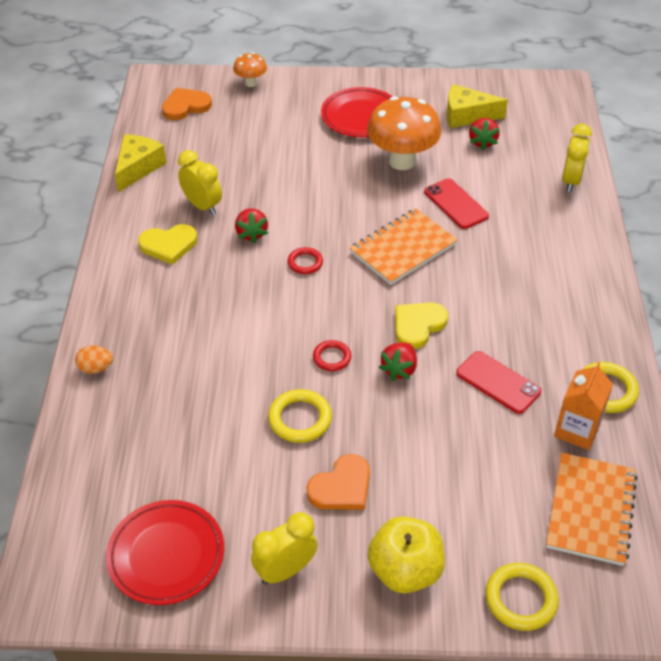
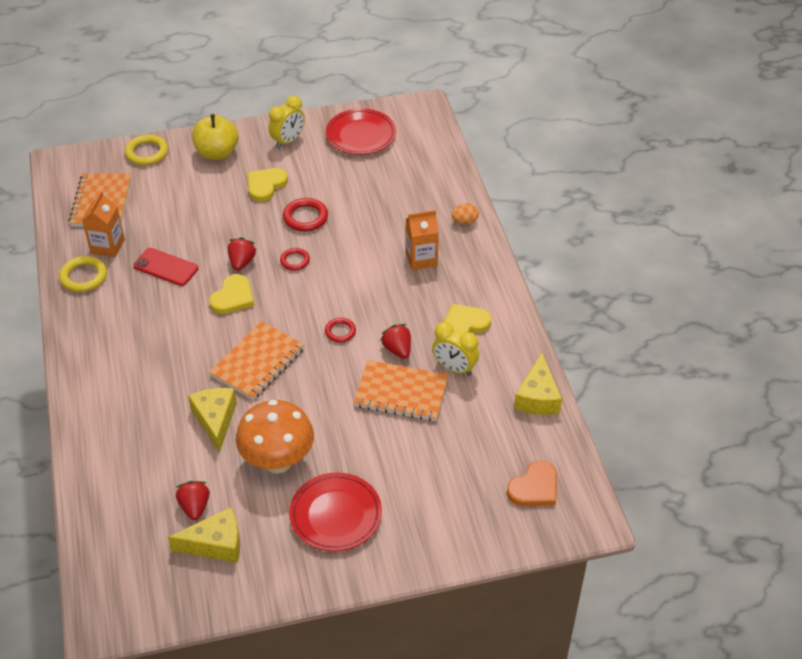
camera: 165 degrees right, 0 degrees up
(176, 329) = (421, 259): none -> orange carton
(251, 83) = (479, 540): orange mushroom -> none
(265, 194) = (401, 392): none -> orange notebook
(300, 419) = (305, 217): yellow ring -> red ring
(341, 487) = (265, 185): orange heart -> yellow heart
(456, 204) = (215, 420): red phone -> yellow cheese
(571, 181) = (99, 473): yellow clock -> none

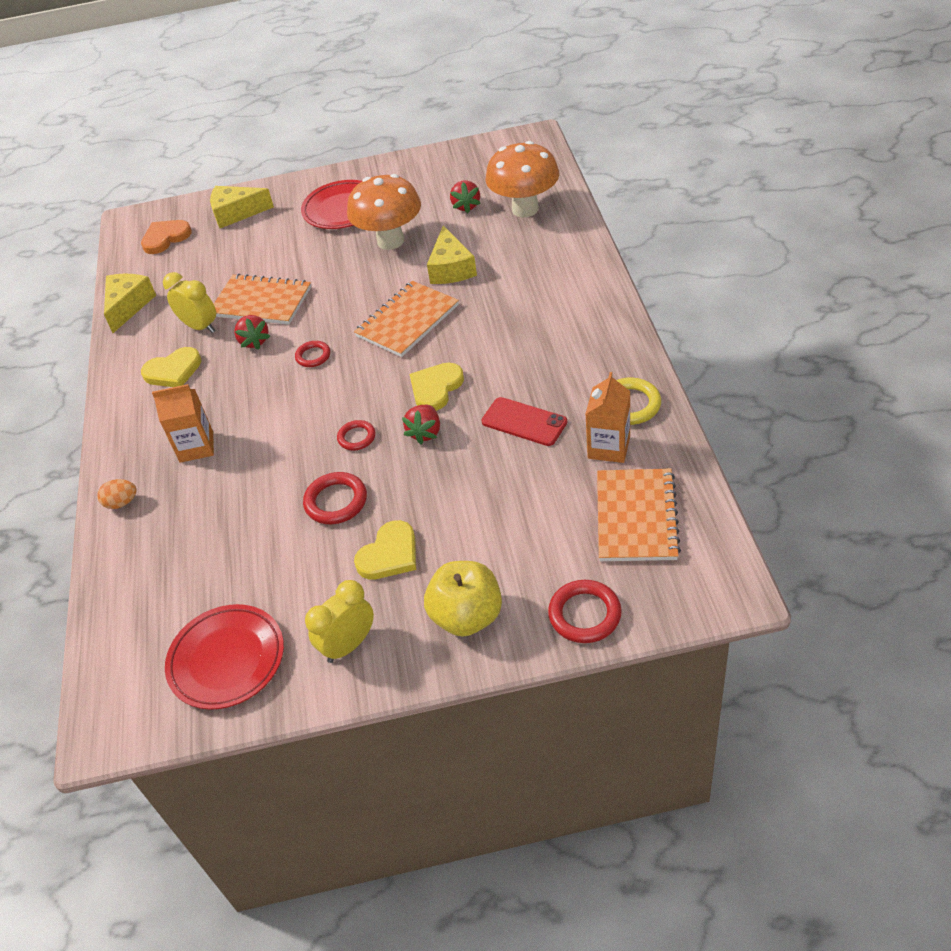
camera: 170 degrees left, 0 degrees up
(131, 496) = (525, 209): none -> orange mushroom
(147, 153) = (584, 614): yellow ring -> red ring
(216, 544) = (446, 185): yellow cheese -> yellow cheese (236, 213)

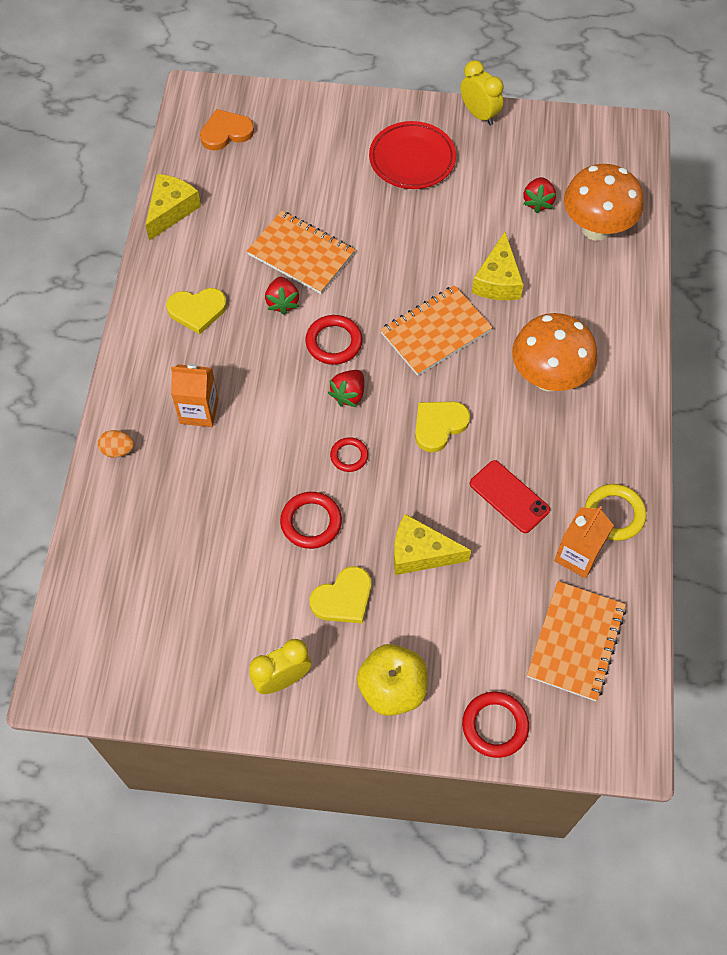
camera: 10 degrees right, 15 degrees up
(200, 327) = (235, 264): yellow clock -> yellow clock (479, 114)
(227, 660) = (175, 654): red plate -> none
(236, 213) = (304, 124): yellow cheese -> yellow cheese (420, 553)
(313, 356) = (334, 342): red ring -> red ring, size x1.57
(390, 241) = (448, 221): orange mushroom -> orange mushroom (548, 378)
(425, 433) = (414, 474): red strawberry -> red strawberry (348, 394)

